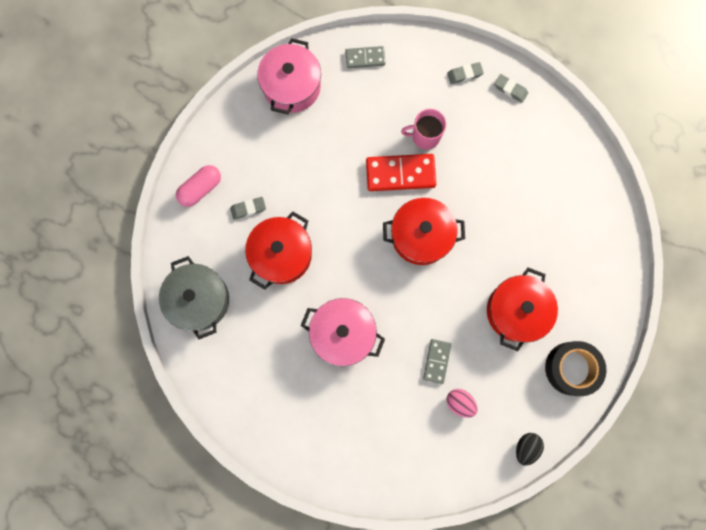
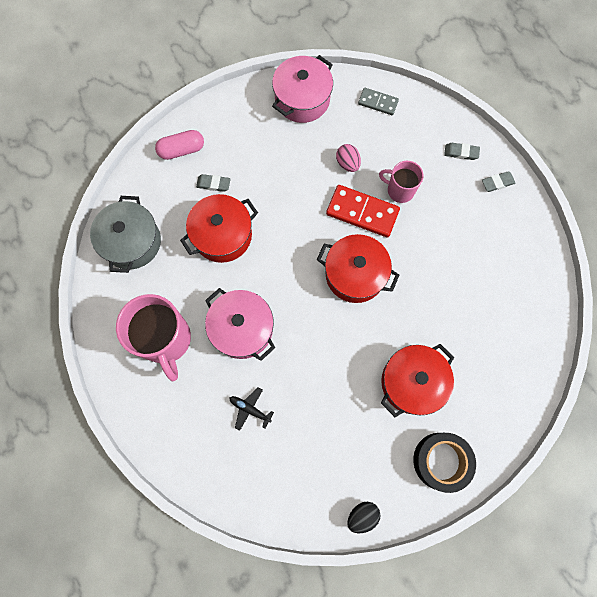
camera: 25 degrees right, 5 degrees down
(278, 376) = (166, 340): none -> pink mug
(385, 402) = (250, 409): none -> black plane
(436, 361) = (315, 394): grey domino -> none
(459, 402) = (319, 442): pink egg -> pink egg (347, 163)
(510, 89) = (497, 183): grey eraser -> grey eraser turned 75 degrees counterclockwise

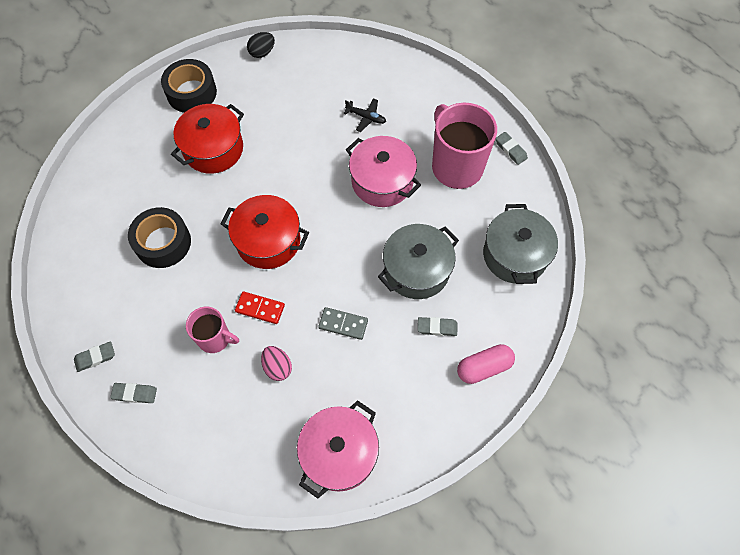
camera: 175 degrees right, 10 degrees down
(106, 354) = (510, 150): none -> grey eraser
(222, 235) = (416, 270): red pot -> grey pot
(362, 212) = (260, 308): red domino -> red domino, size x0.59
(378, 102) = (238, 457): grey domino -> grey domino (343, 324)
(453, 281) = (163, 243): none -> black tape

